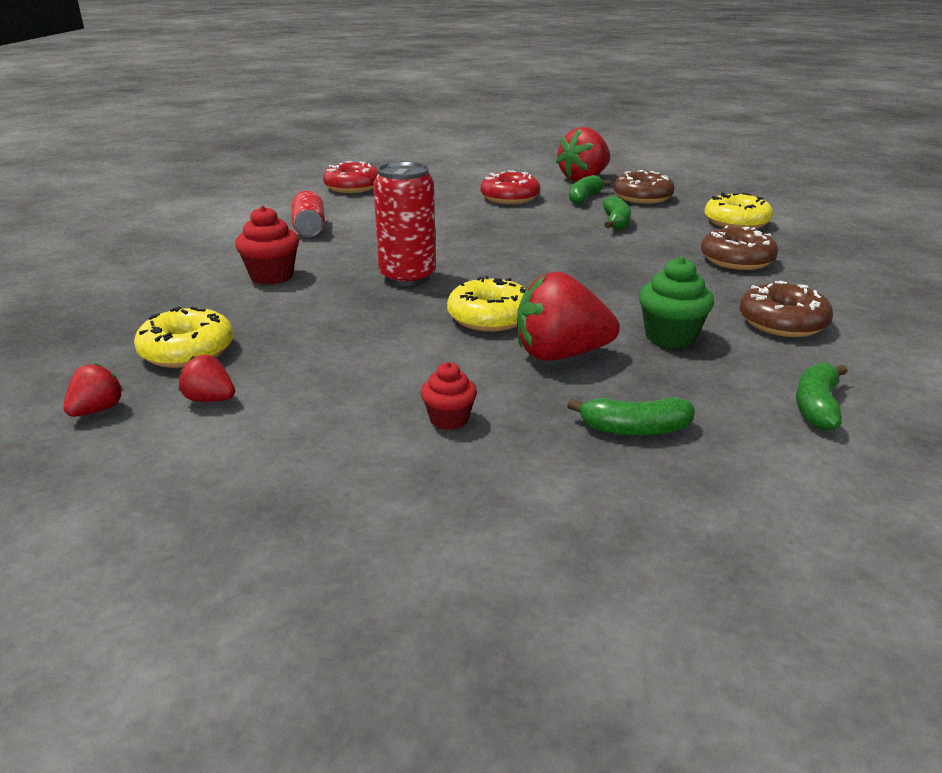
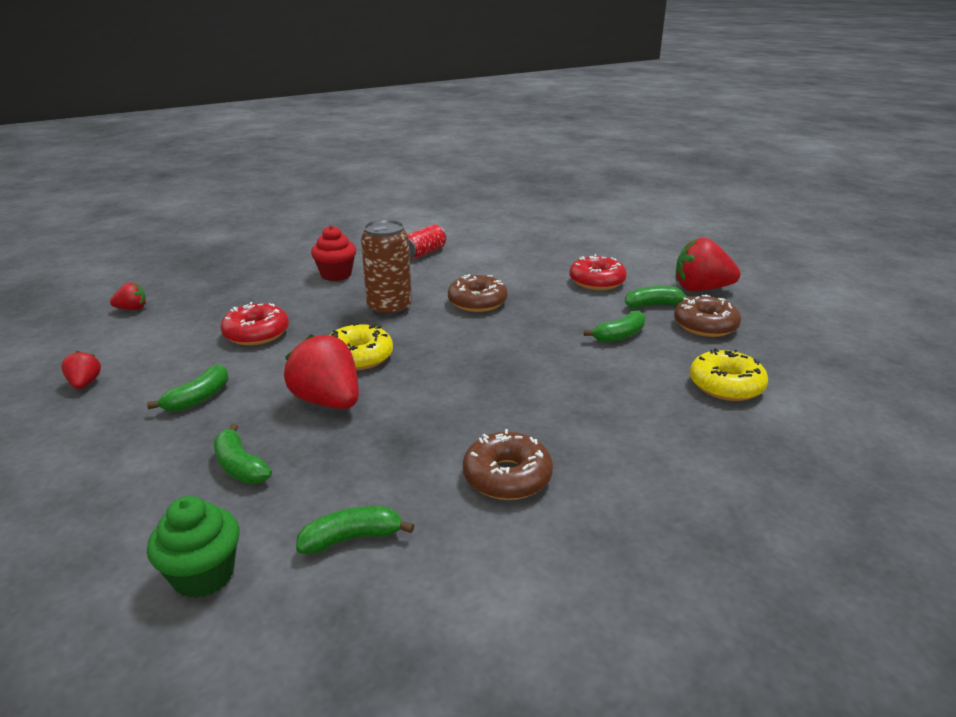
camera: 50 degrees right, 0 degrees up
(187, 351) = (214, 298): yellow donut -> none
(210, 399) = (165, 327): red strawberry -> red strawberry (85, 384)
(352, 187) = (518, 233): red donut -> red donut (256, 333)
(407, 277) = (389, 308): red can -> brown can
(449, 419) = (198, 398): red cupcake -> green banana
(670, 337) = (410, 433): green cupcake -> green cupcake (204, 575)
(736, 260) = (624, 414): brown donut -> brown donut (477, 302)

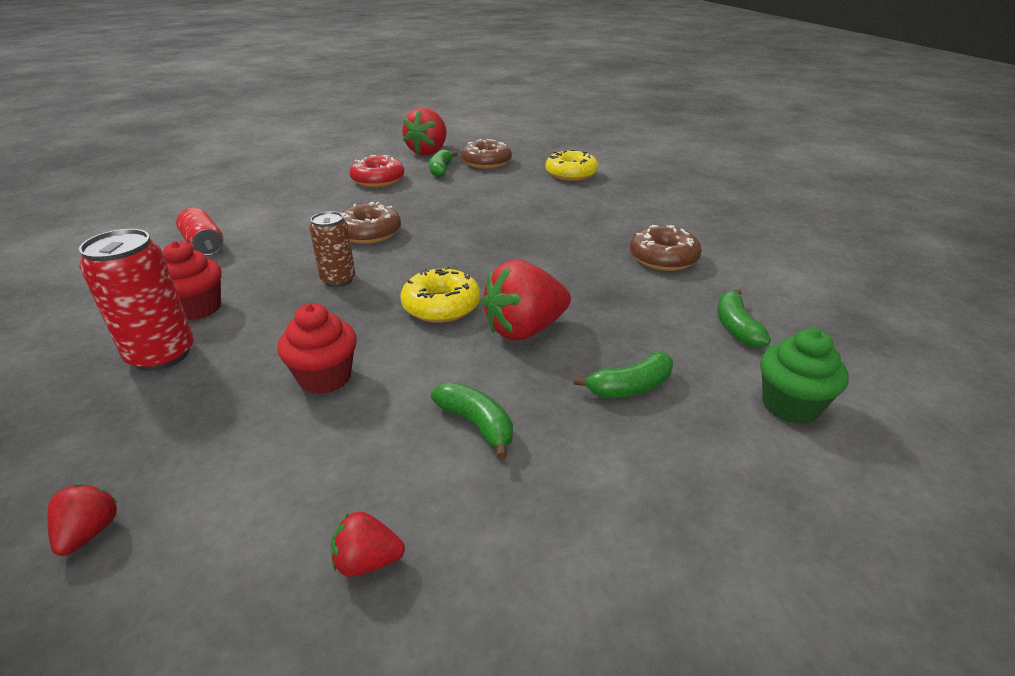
camera: 75 degrees left, 5 degrees up
(256, 333) = (325, 378): red donut -> red cupcake
(281, 280) = (161, 355): none -> red can
(389, 308) = (338, 280): brown can -> brown can, size x0.65
(619, 335) = (481, 189): green banana -> none

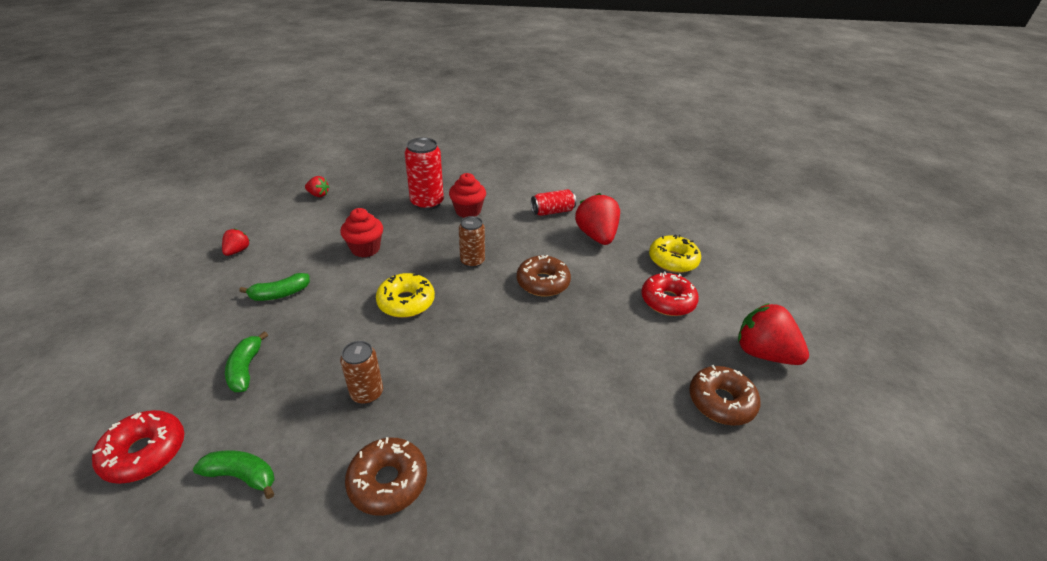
camera: 105 degrees right, 5 degrees up
(441, 170) = (693, 353): green banana -> none
(524, 329) = (347, 336): red strawberry -> red strawberry (596, 236)
(571, 174) = (667, 487): yellow donut -> yellow donut (673, 260)
(592, 292) = (367, 393): none -> brown can
(790, 405) = (145, 452): green cupcake -> red donut

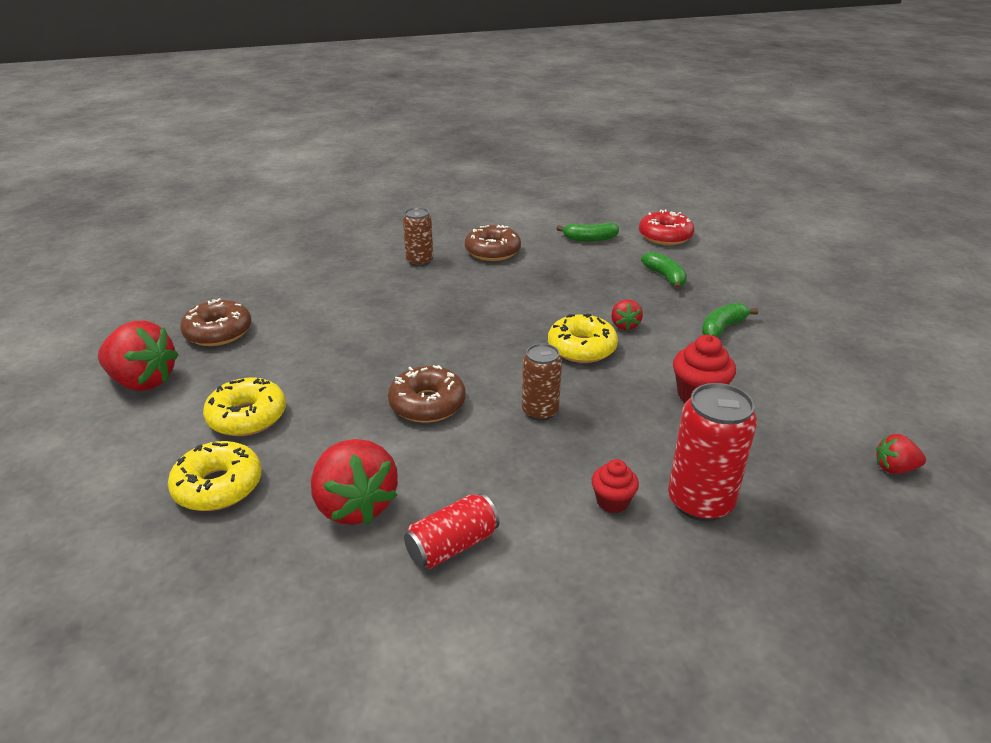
camera: 165 degrees right, 5 degrees down
(237, 251) = (843, 357): red strawberry -> red strawberry (624, 325)
(367, 393) = (549, 282): brown can -> brown can (419, 261)
(468, 211) = (612, 501): red cupcake -> red cupcake, size x0.64
(667, 301) = (247, 417): red donut -> yellow donut

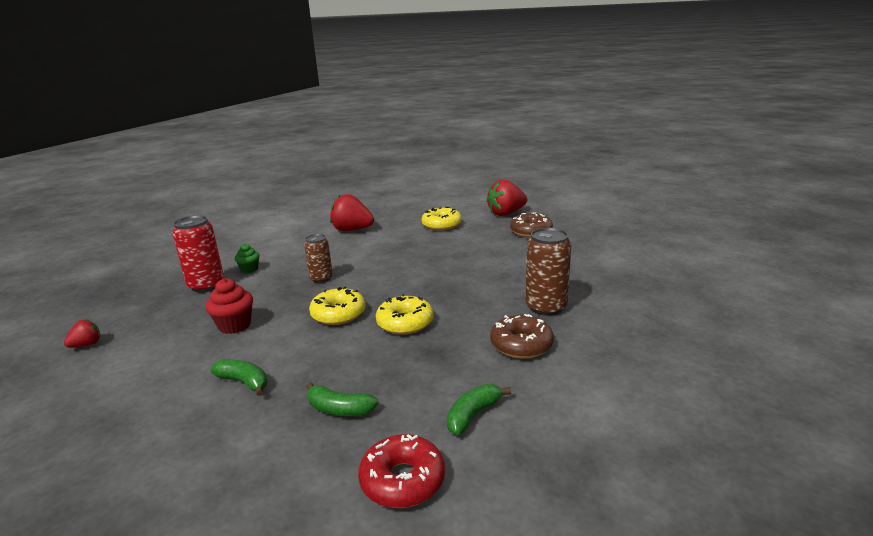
camera: 135 degrees right, 10 degrees down
(218, 486) = (407, 215): yellow donut -> yellow donut (405, 323)
(419, 261) = (546, 307): brown can -> brown can, size x1.55
(427, 404) = (380, 257): brown donut -> none
(452, 546) = (301, 238): red can -> none
(612, 501) = (249, 269): red cupcake -> green cupcake
(624, 325) = (327, 343): red strawberry -> none
(722, 328) = (244, 382): green banana -> green banana turned 60 degrees counterclockwise

